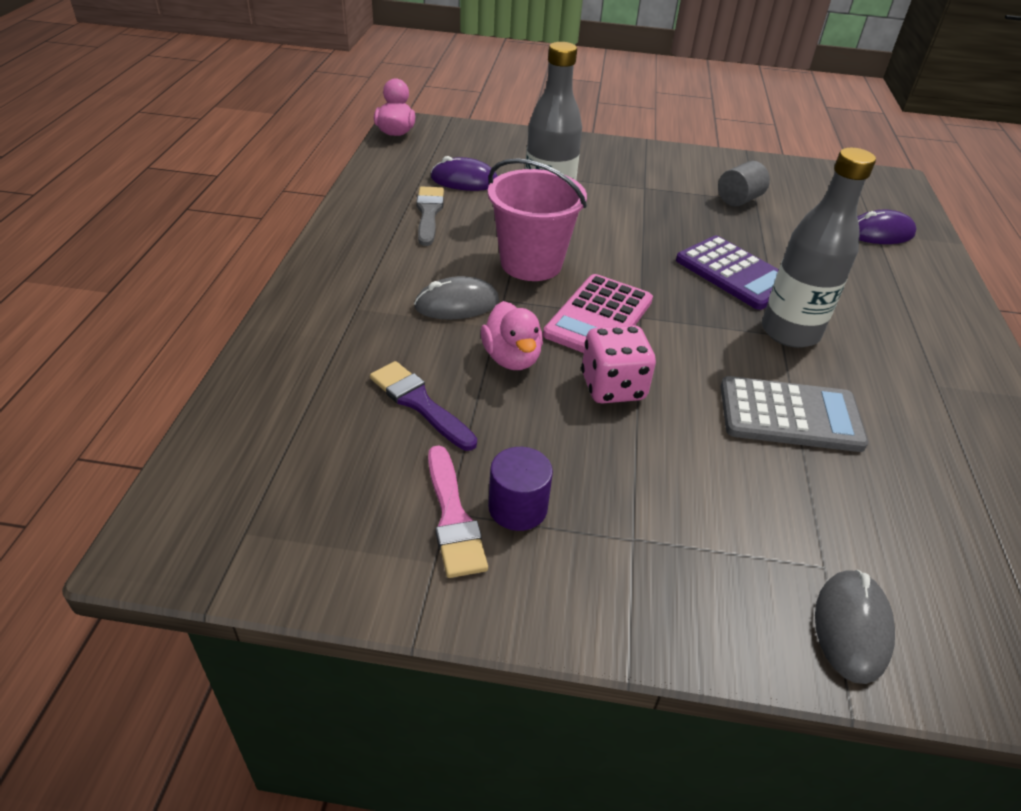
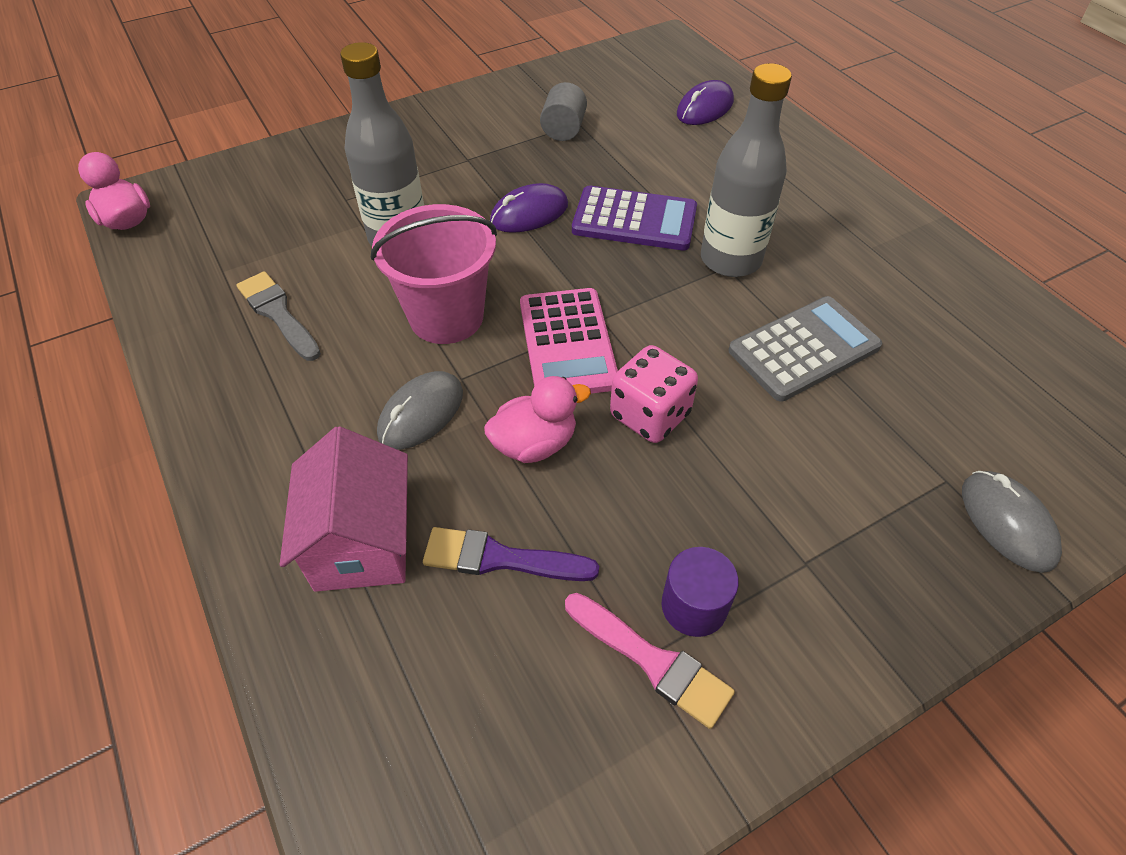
camera: 35 degrees left, 10 degrees up
(348, 347) = (362, 543): none -> pink house
(464, 180) = (275, 247): purple mouse -> purple mouse (529, 213)
(511, 358) = (534, 444): pink duck -> pink duck turned 60 degrees counterclockwise

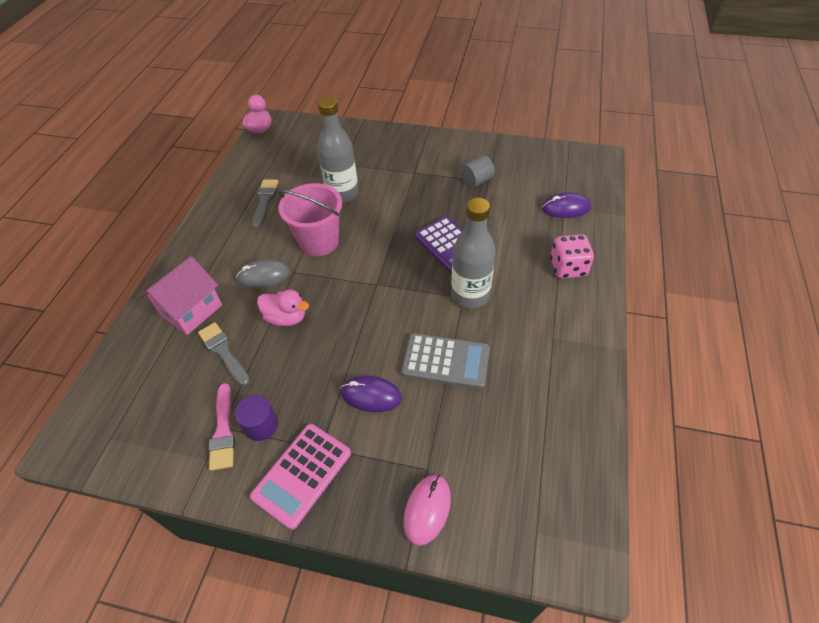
camera: 45 degrees right, 0 degrees up
(500, 558) = (223, 351): purple brush -> grey brush
(529, 213) = (408, 215): purple mouse -> purple mouse (371, 395)
(568, 343) = (349, 285): pink calculator -> pink calculator (302, 475)
(650, 415) = (342, 339): pink dice -> pink dice (568, 268)
(1007, 523) = (427, 509): grey mouse -> pink mouse

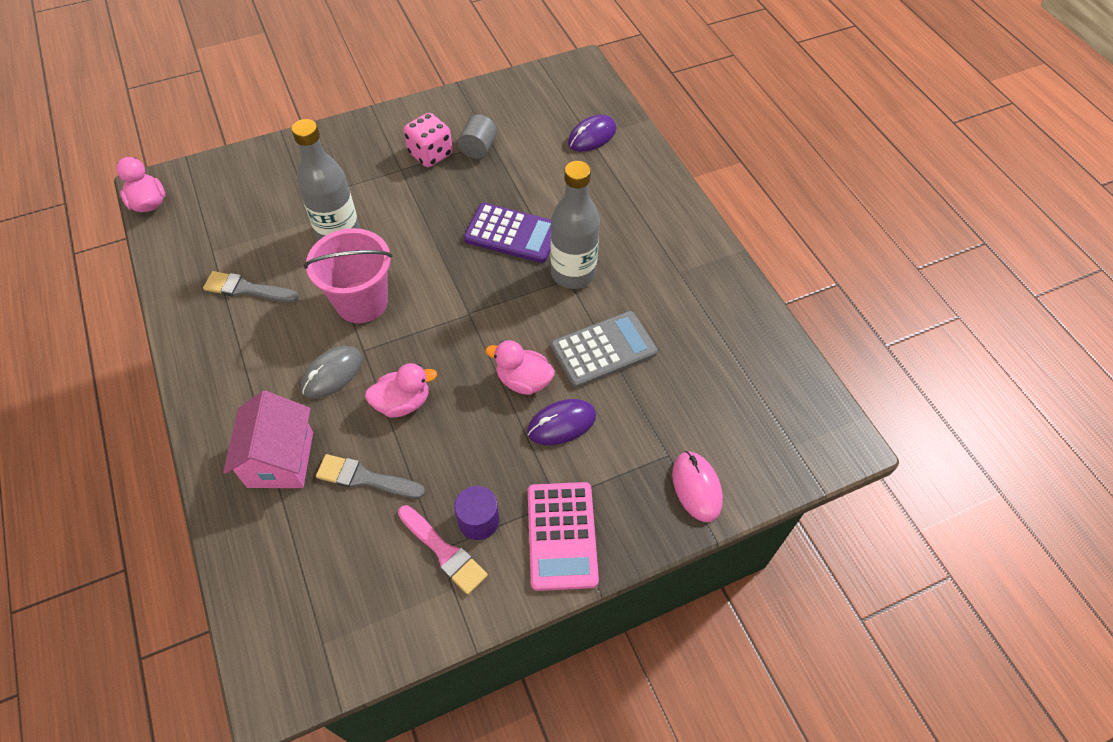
camera: 40 degrees left, 5 degrees up
(265, 201) = (247, 289): grey brush -> grey brush turned 45 degrees counterclockwise
(372, 349) = (523, 381): none -> pink duck
(568, 268) = (641, 197): pink dice -> pink dice (430, 154)

